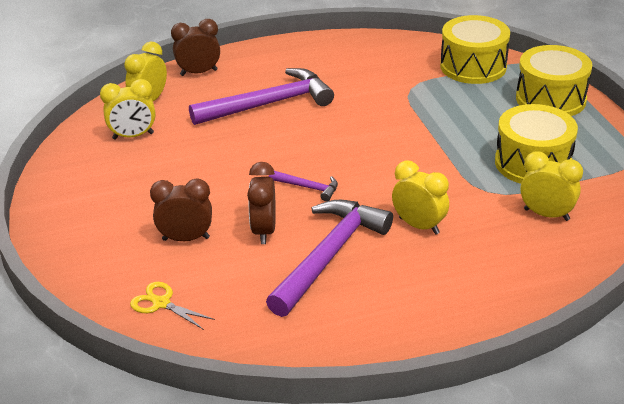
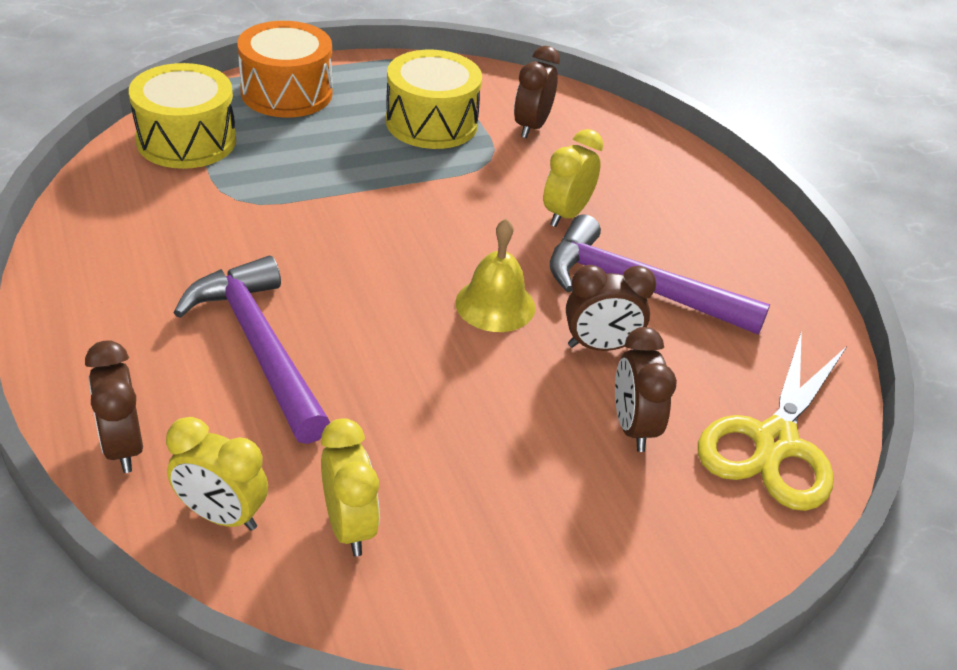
camera: 100 degrees left, 5 degrees up
(161, 303) = (774, 442): yellow scissors -> yellow scissors, size x2.06
(308, 187) = (495, 304): purple hammer -> yellow bell
(546, 214) = (531, 127): yellow clock -> brown clock
(550, 99) = (286, 93): yellow drum -> orange drum

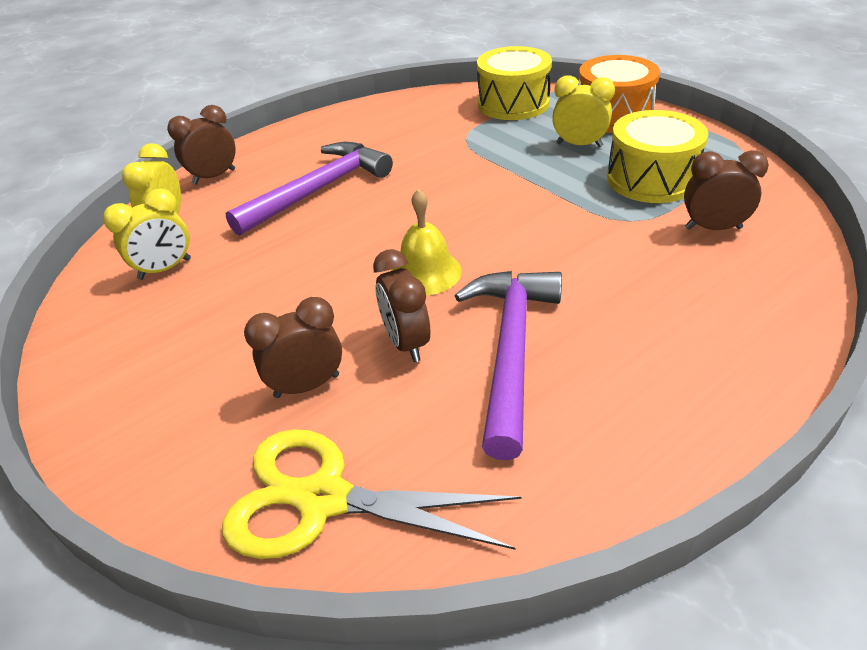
camera: 80 degrees right, 0 degrees up
(566, 214) = (589, 280): yellow clock -> yellow clock (579, 145)

